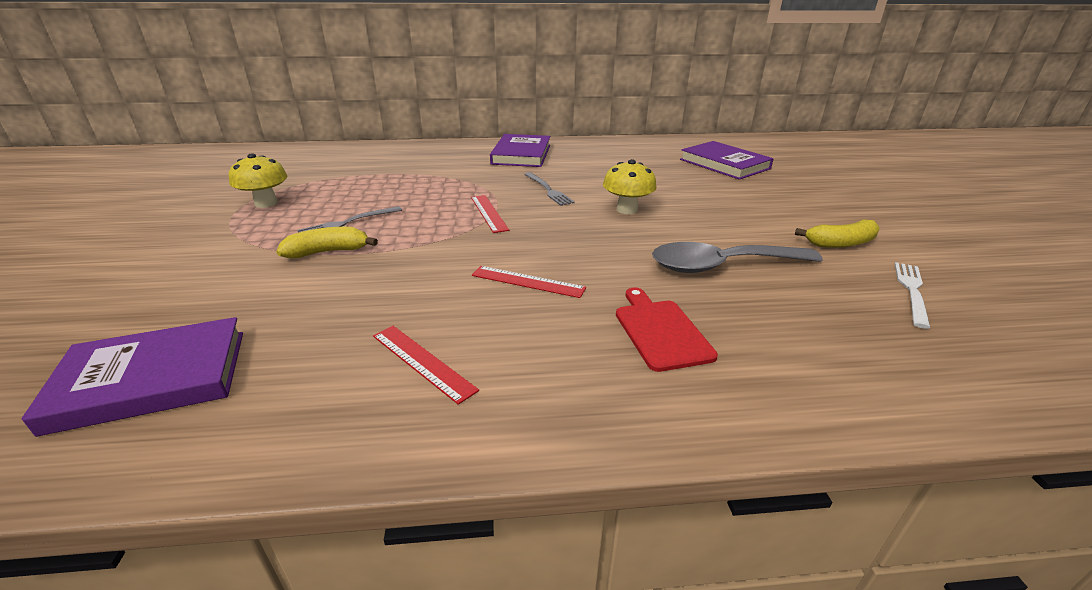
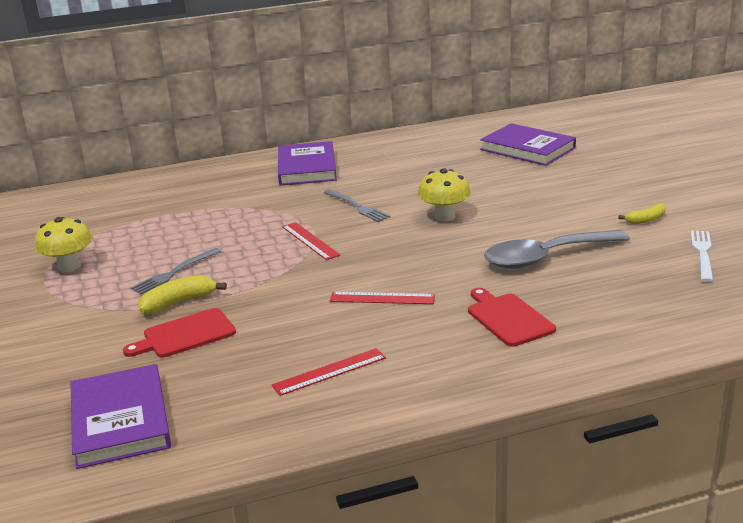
camera: 10 degrees left, 5 degrees down
(152, 379) = (120, 420): purple book -> purple book turned 75 degrees counterclockwise
(307, 286) = (185, 335): none -> red cutting board
(422, 362) = (329, 372): red ruler -> red ruler turned 60 degrees counterclockwise
(840, 243) = (645, 220): yellow banana -> yellow banana, size x0.66

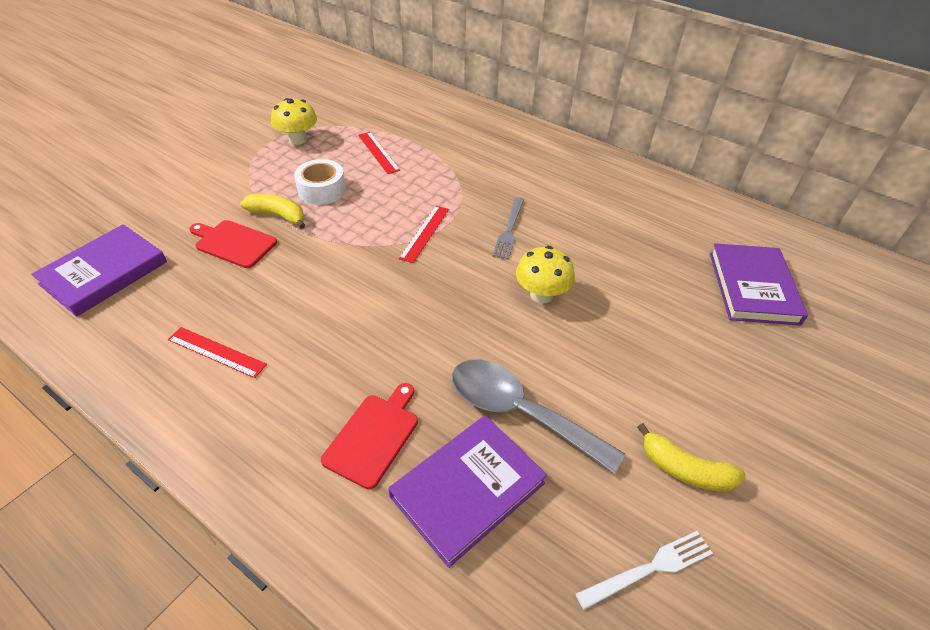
camera: 50 degrees right, 20 degrees up
(174, 272) = (322, 190): grey fork -> white tape
(307, 168) = (553, 166): purple book -> purple book (467, 489)
(382, 298) = (356, 326): red ruler -> red ruler (378, 152)
(645, 220) = (684, 469): yellow banana -> yellow banana, size x1.51

